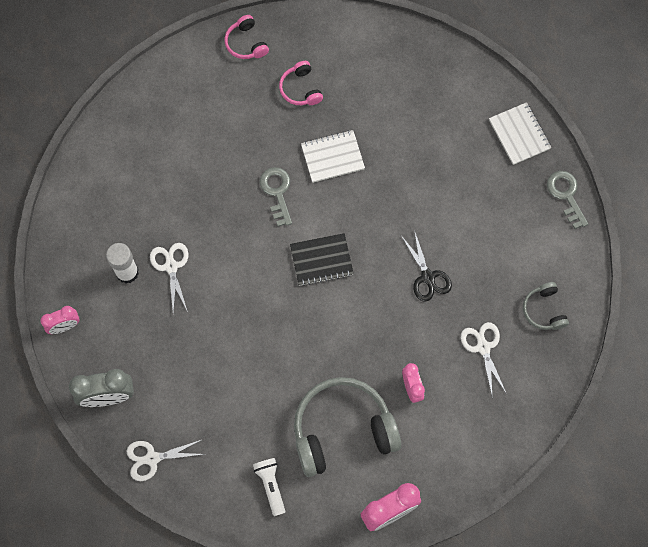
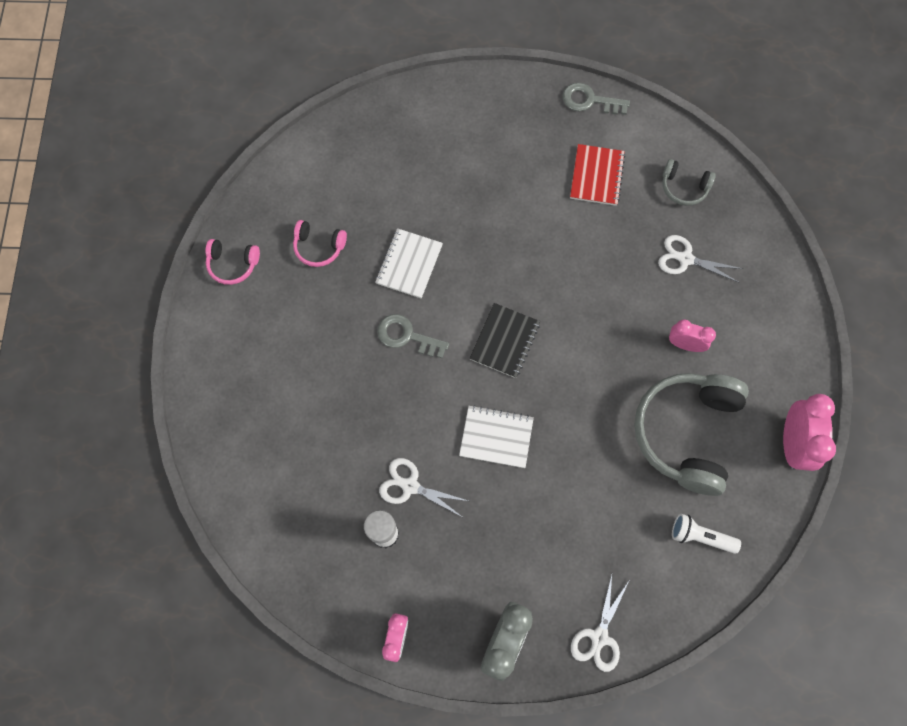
camera: 55 degrees left, 0 degrees up
(427, 277) = (586, 260): black scissors -> none
(504, 241) = (597, 176): none -> red notebook
(519, 134) = (505, 98): white notebook -> white notebook (496, 437)

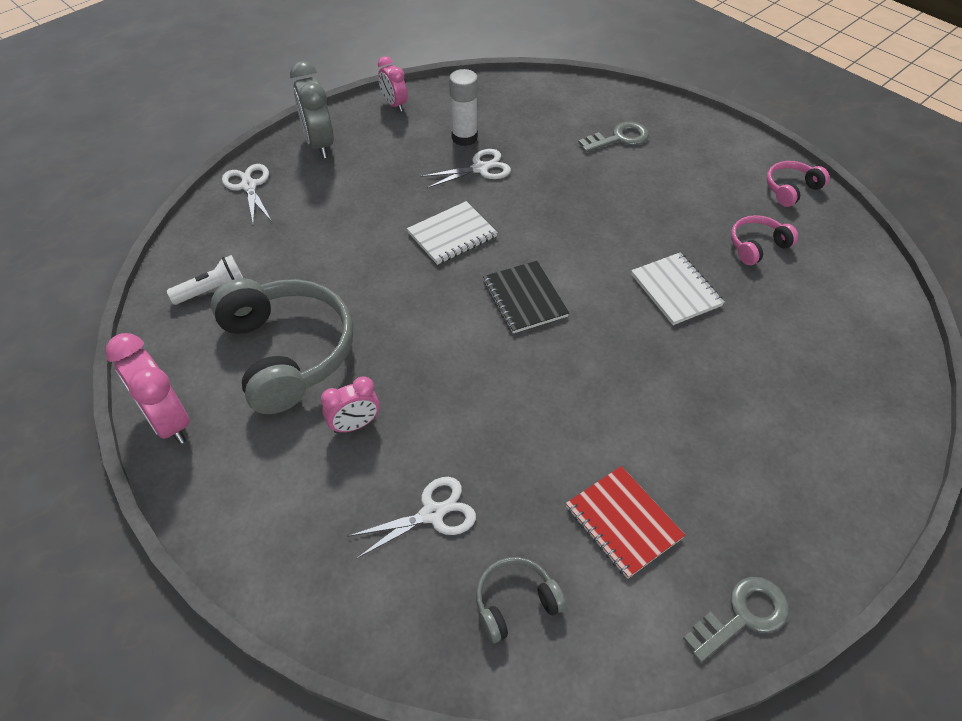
camera: 135 degrees right, 20 degrees down
(407, 336) = (604, 243): grey key -> grey key (619, 138)

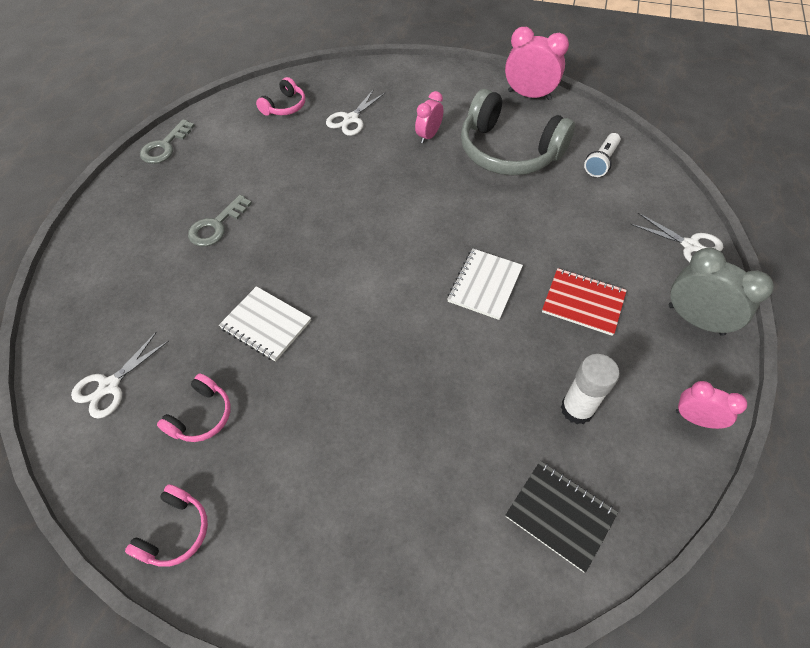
camera: 150 degrees right, 5 degrees up
(480, 168) = (524, 373): white scissors -> white scissors (110, 385)
(515, 603) = (285, 106): grey headphones -> pink headphones
(524, 298) = (385, 258): black notebook -> black notebook (560, 515)
(619, 138) = (412, 511): grey key -> grey key (216, 225)
(623, 522) = (244, 157): red notebook -> red notebook (583, 302)

